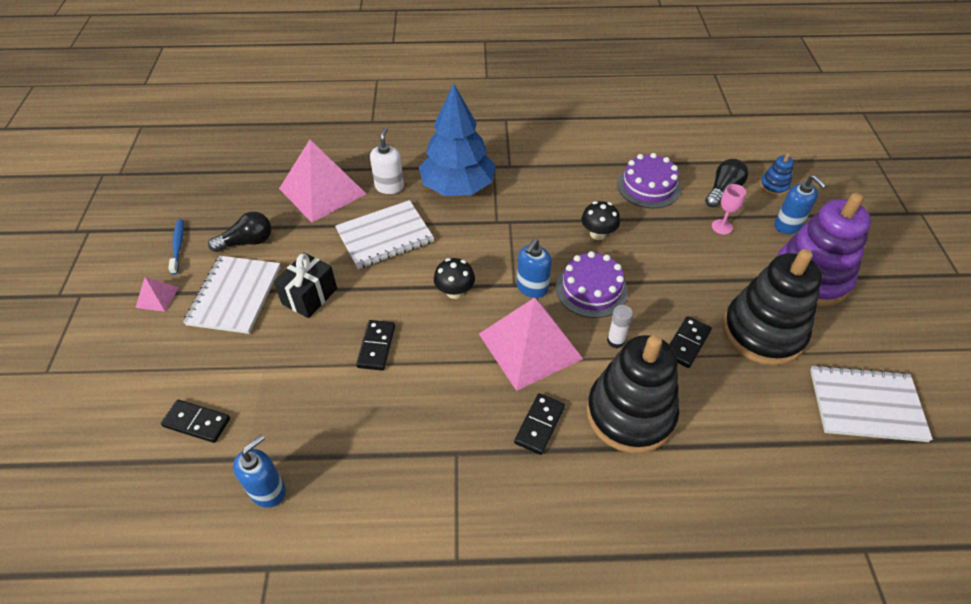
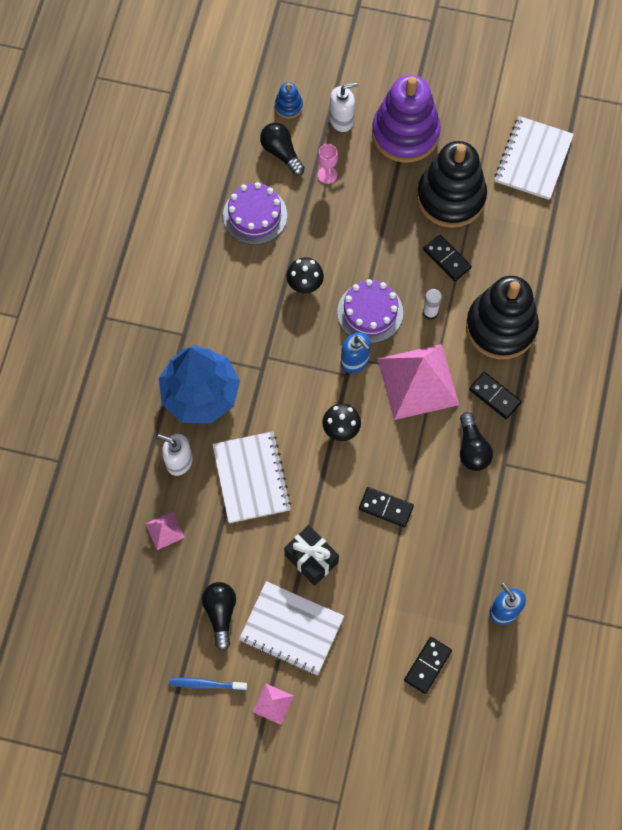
camera: 75 degrees left, 20 degrees up
(322, 191) = (165, 530): pink pyramid -> pink pyramid, size x0.43
(466, 414) = (472, 448): none -> black light bulb
(788, 225) = (341, 120): blue soap dispenser -> white soap dispenser

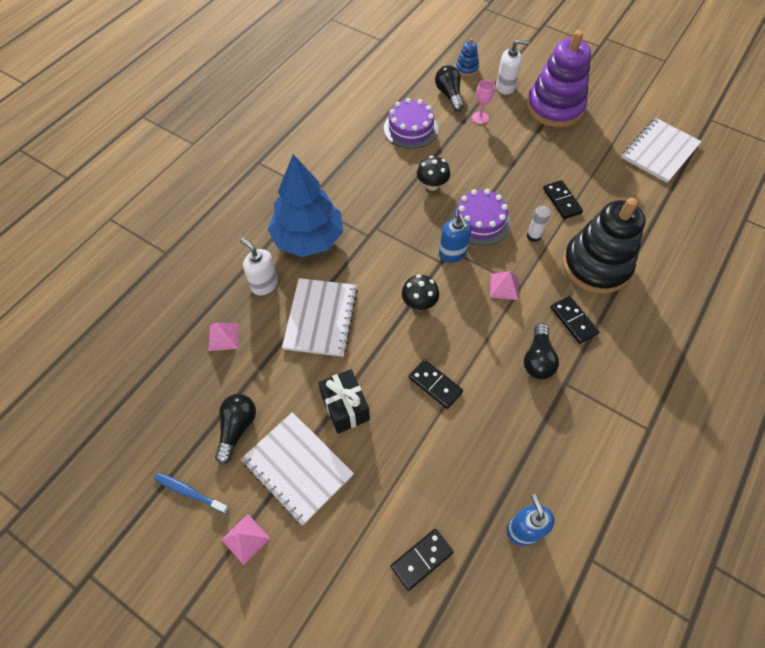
camera: 20 degrees right, 10 degrees down
(418, 381) = (504, 286): pink pyramid -> pink pyramid, size x0.43
(451, 197) = (579, 159): black stacking toy -> none

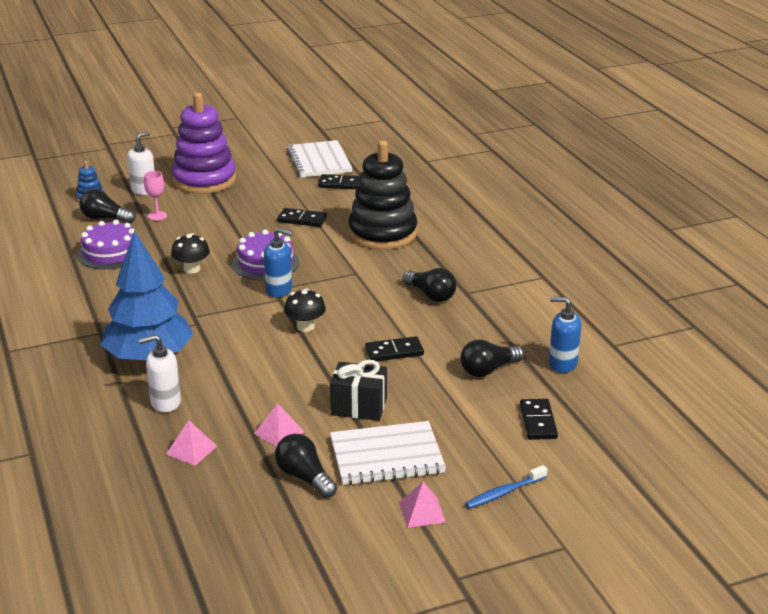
camera: 55 degrees left, 30 degrees down
(190, 492) = (339, 531): blue toothbrush -> blue toothbrush (504, 492)
(321, 318) = (249, 384): white notebook -> none
(466, 472) = (488, 370): none -> black light bulb
(504, 286) = (346, 280): pink pyramid -> pink pyramid (279, 432)
(533, 236) = (317, 246): white glue stick -> none
(573, 320) = (417, 265): black domino -> black domino (341, 184)

